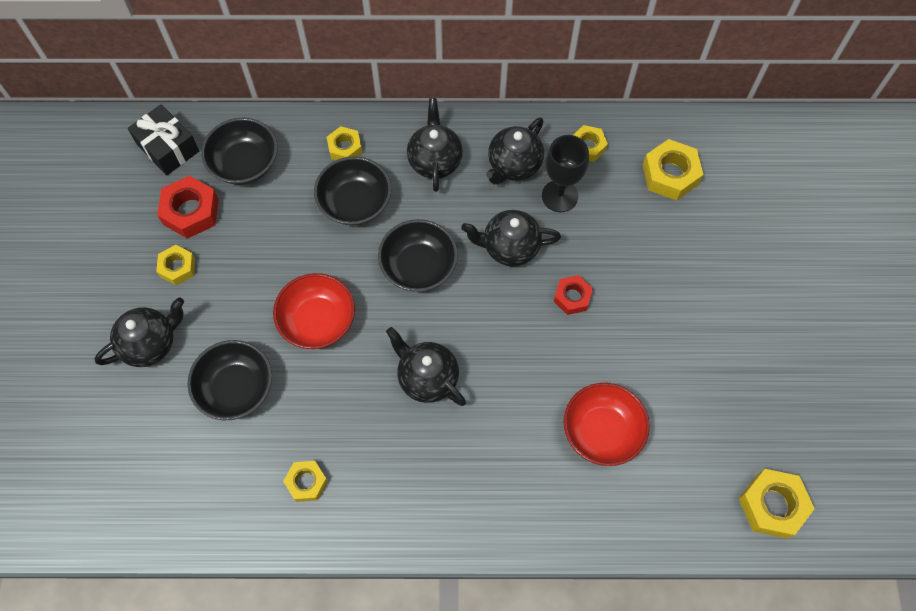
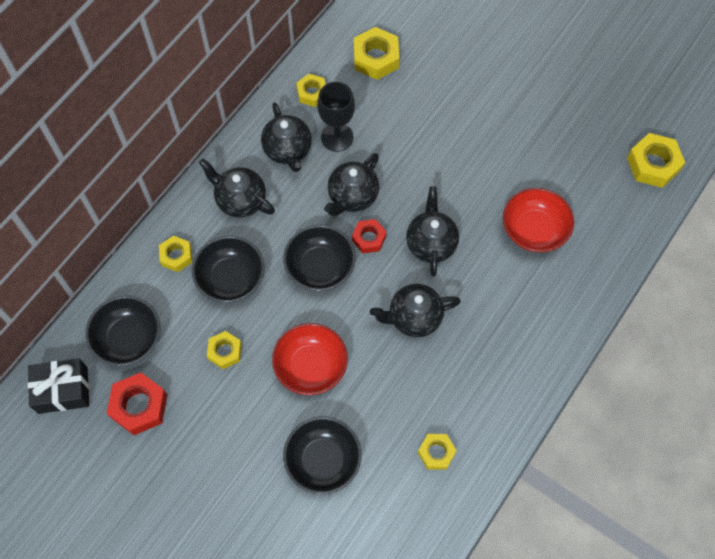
camera: 55 degrees left, 0 degrees up
(150, 343) = (235, 506): black teapot -> black teapot (431, 243)
(177, 267) = (183, 446): yellow nut -> yellow nut (225, 352)
(572, 297) = (422, 182): red nut -> red nut (369, 238)

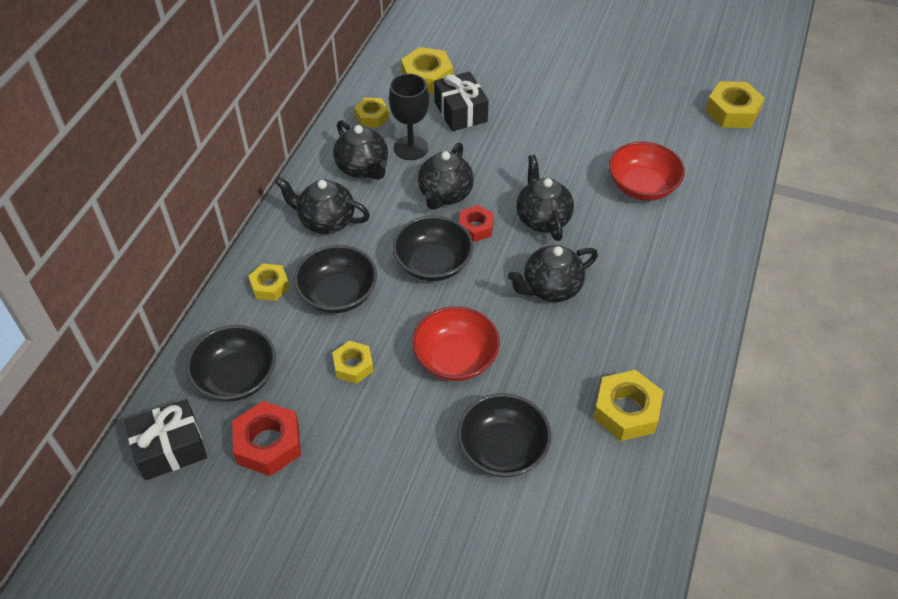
camera: 15 degrees left, 15 degrees down
(394, 106) = (460, 112): none -> black gift
(436, 453) = (626, 411): yellow nut -> yellow nut, size x1.59

